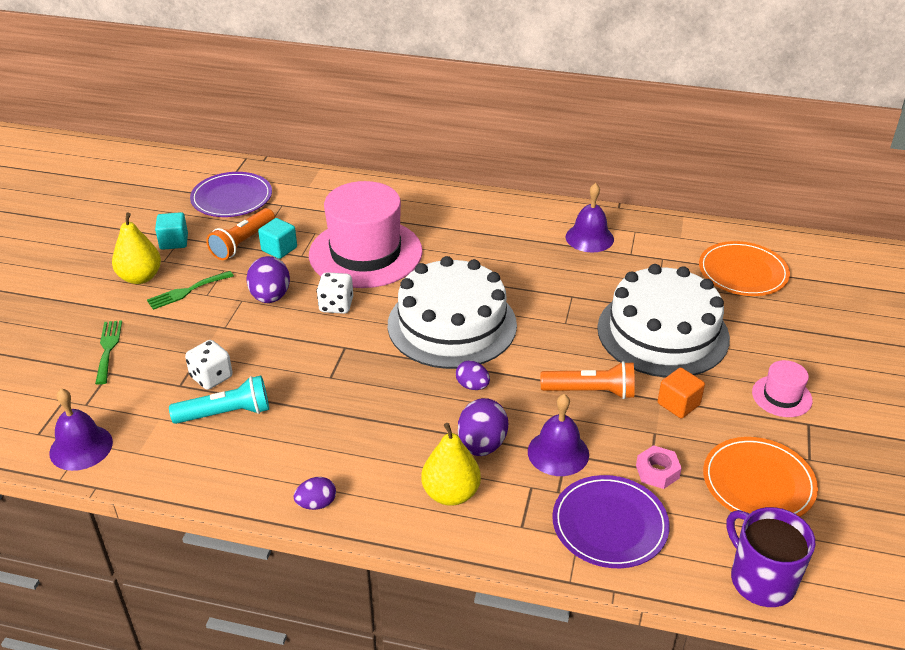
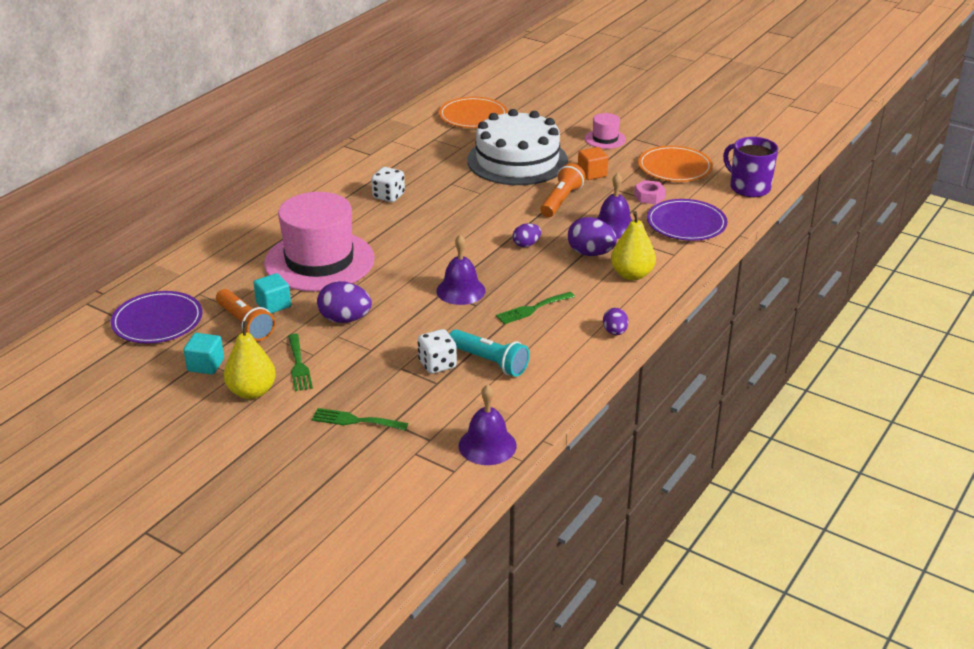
camera: 70 degrees left, 5 degrees down
(226, 413) = (489, 362): turquoise flashlight -> turquoise flashlight turned 120 degrees clockwise
(336, 305) = (383, 287): white dice -> white dice (388, 196)
(339, 422) = (532, 309): none -> green fork
(452, 324) = (448, 239): white cake -> none
(589, 238) = (384, 159): purple bell -> purple bell (461, 290)
(761, 580) = (749, 188): purple mug -> purple mug turned 60 degrees clockwise

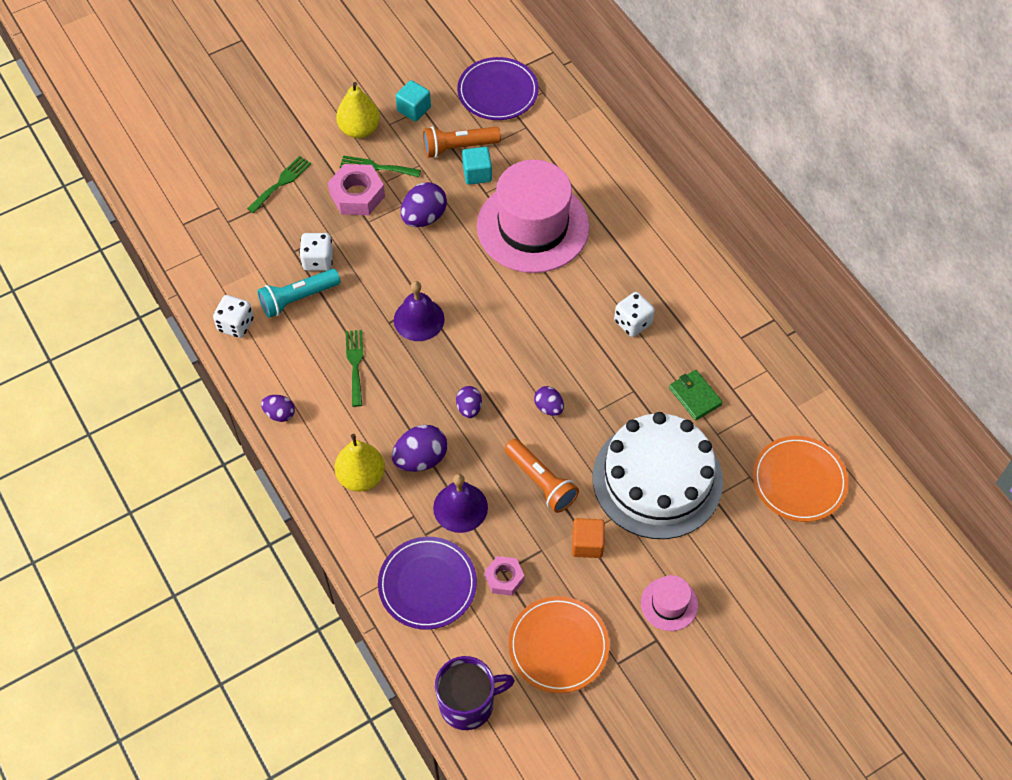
camera: 115 degrees right, 25 degrees up
(342, 366) = (357, 195): none -> pink nut
(436, 160) = (695, 396): none -> green wallet
(487, 445) = (196, 255): purple bell -> none
(495, 212) = (549, 407): none -> purple egg
(547, 389) = (236, 325): none -> white dice

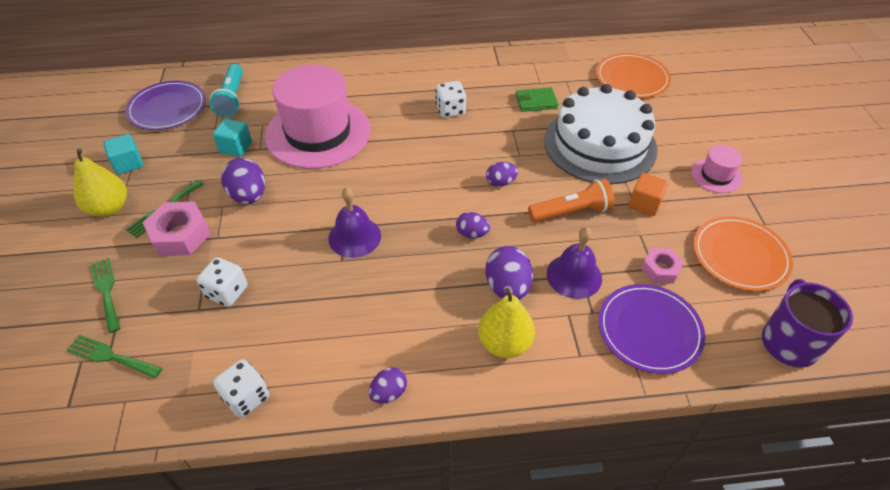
camera: 65 degrees left, 10 degrees down
(298, 298) = (258, 325): turquoise flashlight -> turquoise flashlight (232, 98)
(355, 364) = (370, 303): green fork -> green fork (111, 356)
(458, 147) = (198, 149): orange flashlight -> none

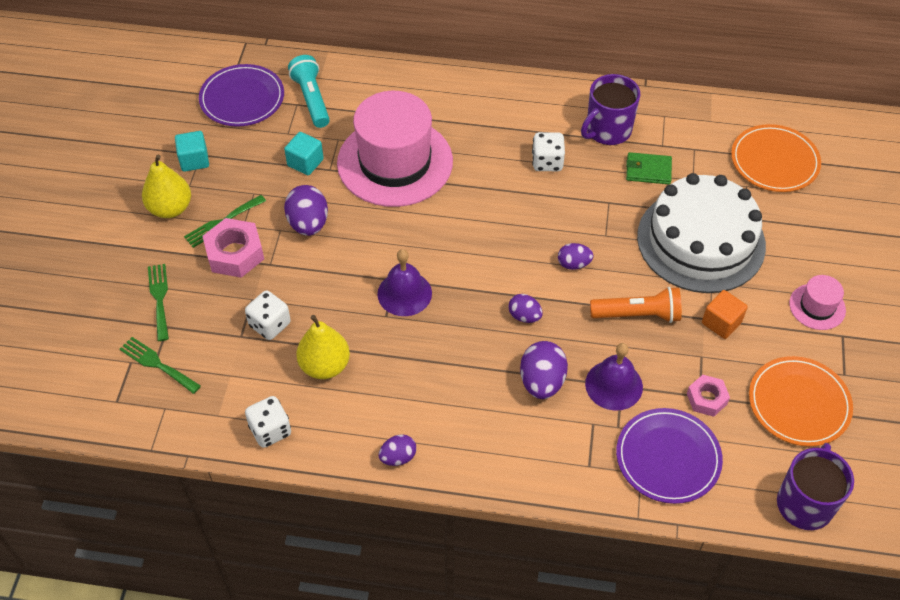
camera: 15 degrees right, 5 degrees up
(232, 98) = (311, 99): turquoise flashlight -> turquoise flashlight turned 150 degrees clockwise
(492, 79) = (607, 130): none -> purple mug
(504, 343) = (520, 437): yellow pear -> yellow pear (325, 366)

